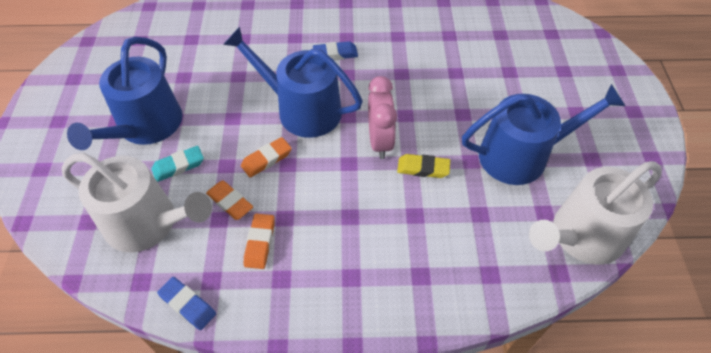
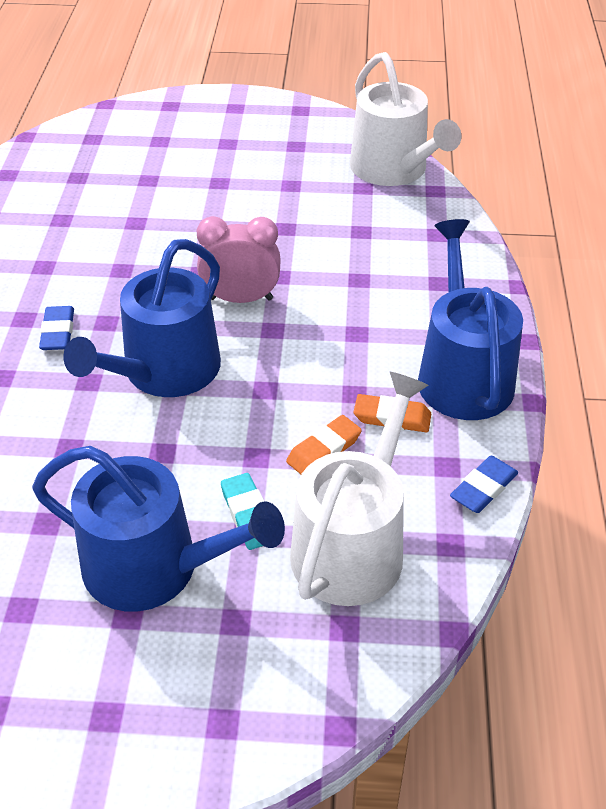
camera: 85 degrees left, 10 degrees down
(266, 159) = (253, 411): orange eraser -> none
(423, 168) = (291, 266): yellow eraser -> none
(521, 155) = (283, 191): blue watering can -> blue watering can (462, 374)

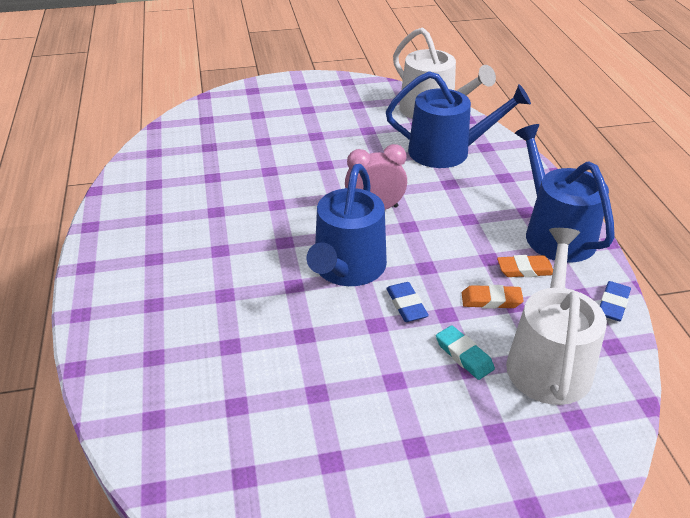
camera: 15 degrees left, 5 degrees down
(58, 332) = (252, 255): blue eraser -> blue eraser (406, 305)
(154, 567) = (416, 407): blue watering can -> blue watering can (447, 151)
(324, 450) = (491, 300): orange eraser -> orange eraser turned 60 degrees clockwise

